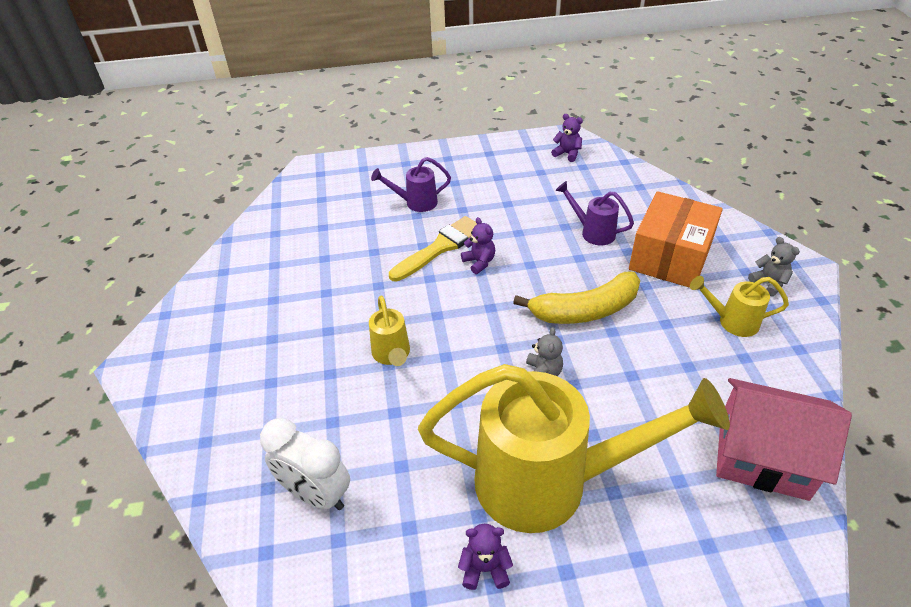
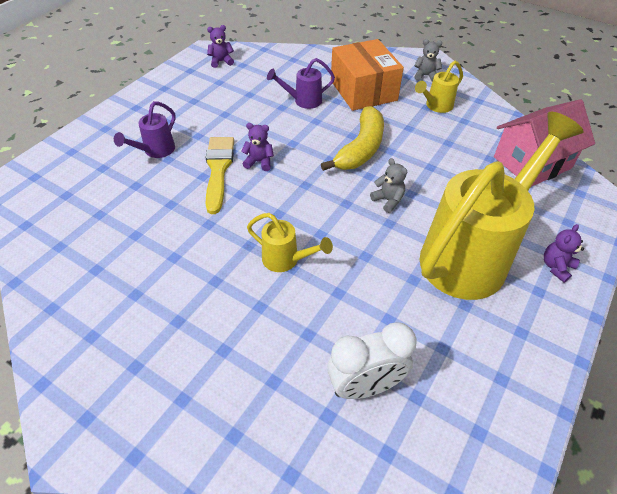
camera: 50 degrees left, 5 degrees up
(485, 568) = (507, 328): purple teddy bear -> purple teddy bear (556, 267)

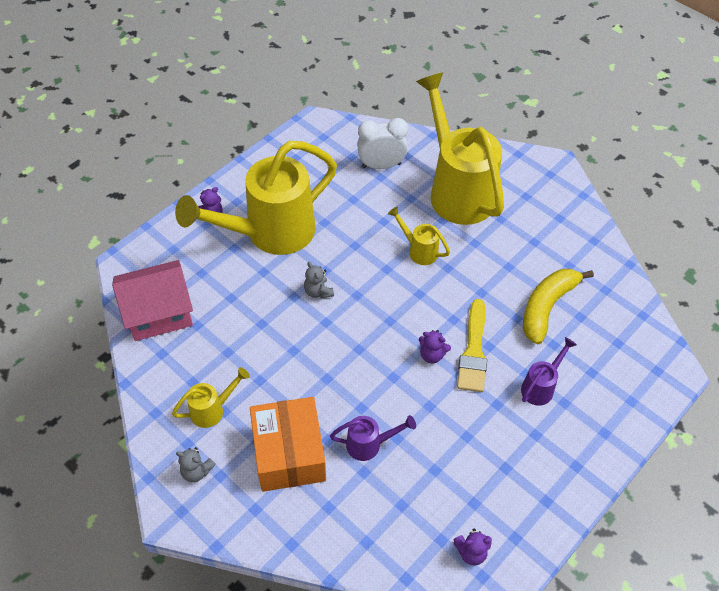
camera: 170 degrees left, 5 degrees up
(242, 360) = (456, 189): none -> yellow watering can
(360, 149) = (323, 357): yellow banana -> yellow banana (547, 307)

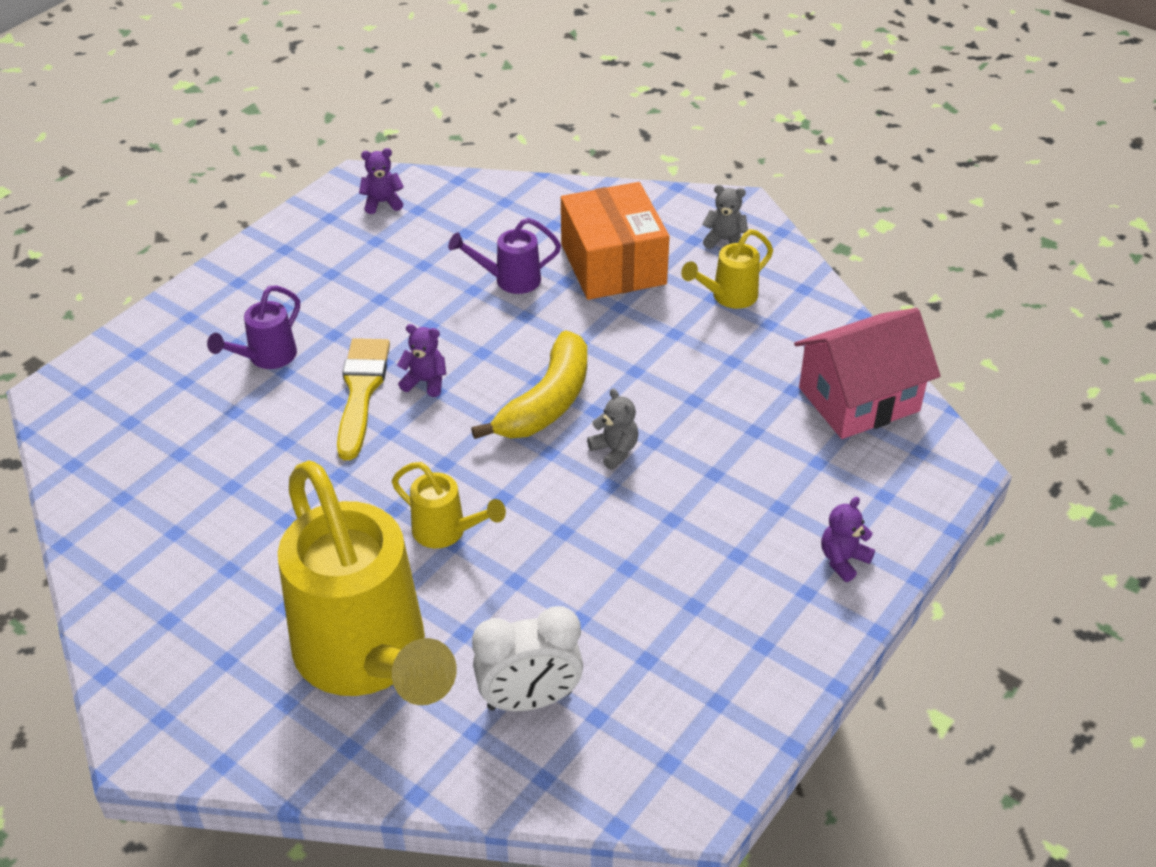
camera: 175 degrees right, 10 degrees down
(269, 234) = (723, 536): yellow watering can -> none
(547, 307) = (231, 461): yellow banana -> yellow banana (546, 402)

